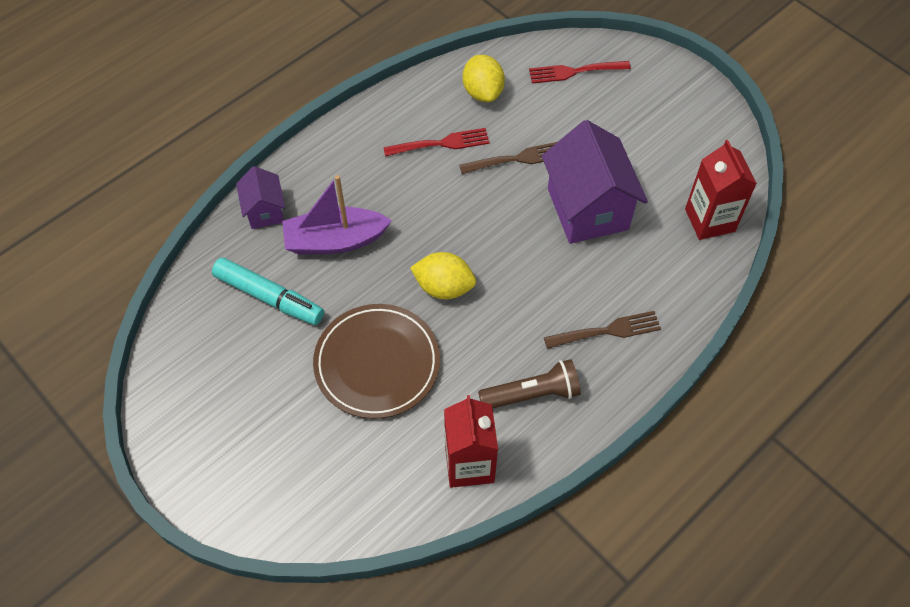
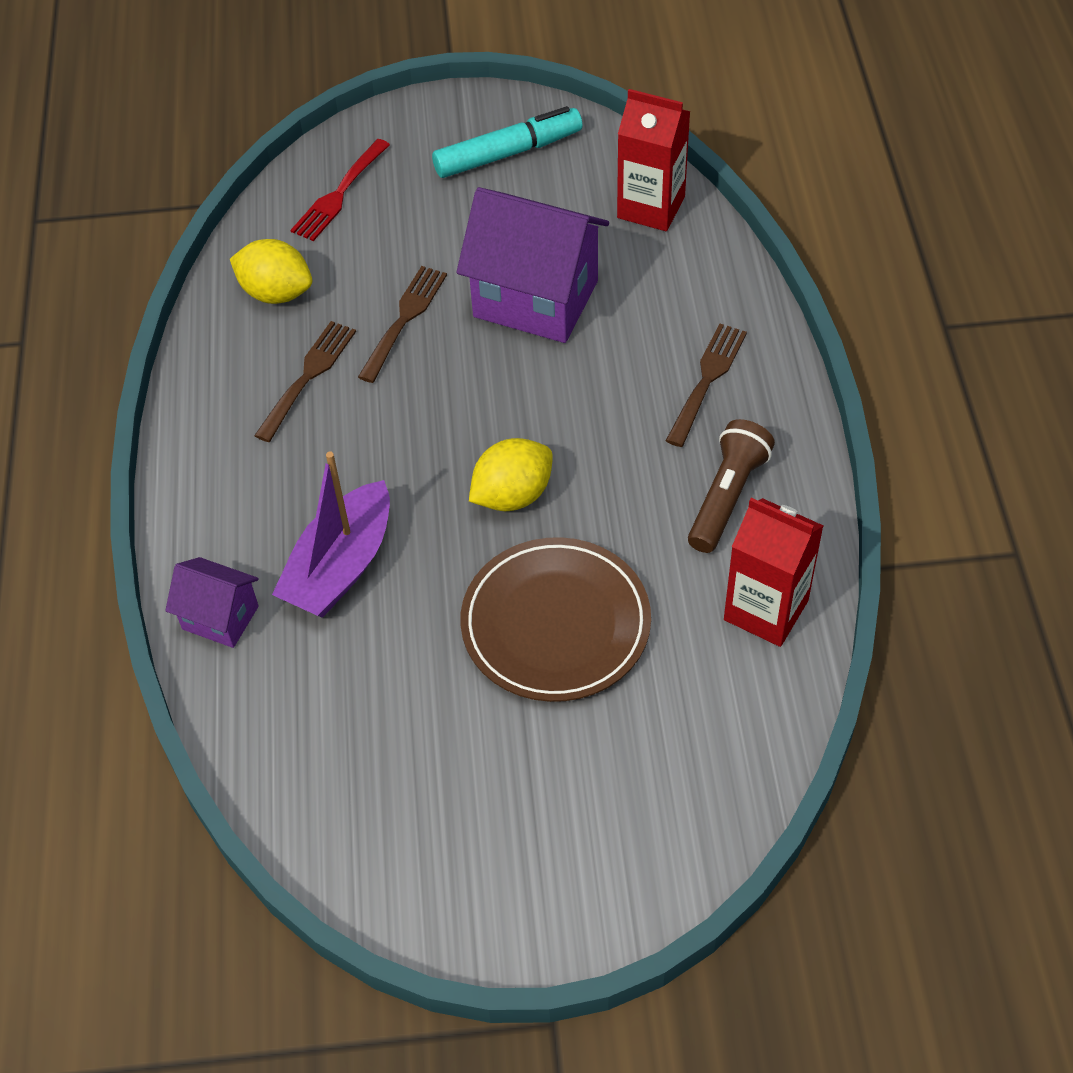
camera: 50 degrees left, 5 degrees down
(269, 297) = (356, 686): turquoise marker -> turquoise marker (508, 153)
(441, 143) = (308, 376): red fork -> brown fork

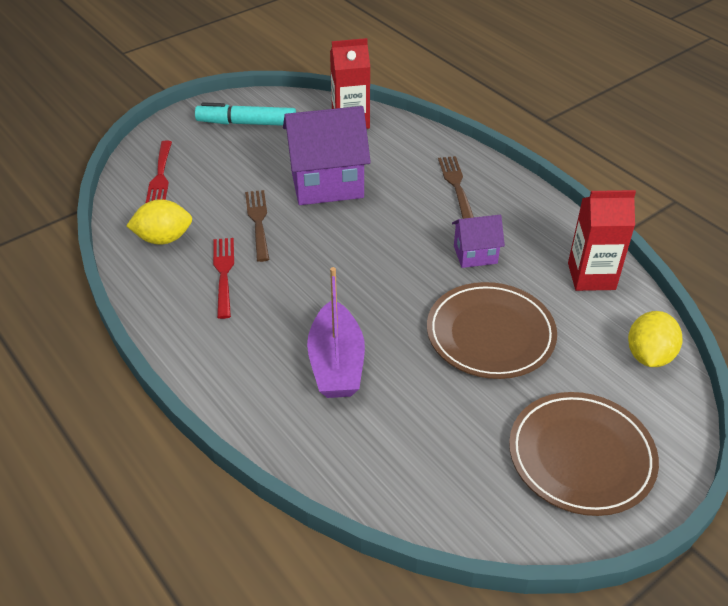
camera: 35 degrees left, 10 degrees down
(220, 617) = (284, 428): purple house -> purple house (475, 254)
(308, 376) = (224, 273): brown fork -> red fork
(508, 153) = (246, 123): turquoise marker -> turquoise marker turned 120 degrees counterclockwise
(512, 495) = (404, 281): yellow lemon -> yellow lemon (648, 356)
(520, 841) = (581, 456): none -> brown plate
(727, 496) = (519, 233): brown flashlight -> none

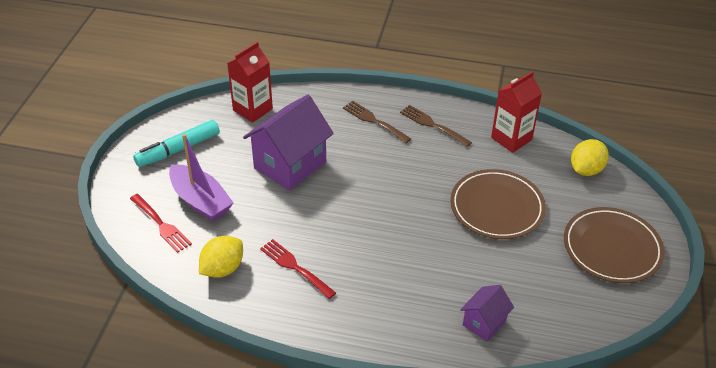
camera: 40 degrees left, 0 degrees up
(258, 222) = (275, 218): brown fork -> brown fork (433, 125)
(336, 363) = (433, 280): purple boat -> purple boat (200, 201)
(475, 254) = (435, 162): purple house -> purple house (484, 323)
(648, 356) = (586, 170): yellow lemon -> yellow lemon turned 60 degrees clockwise

